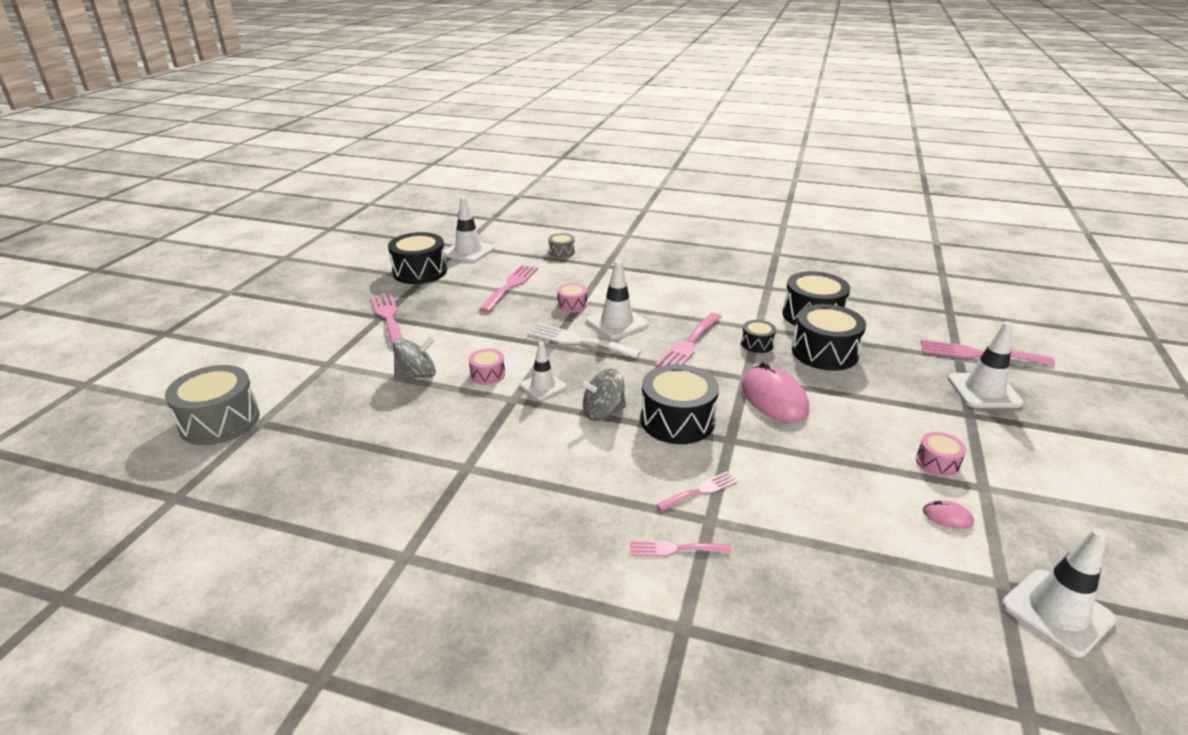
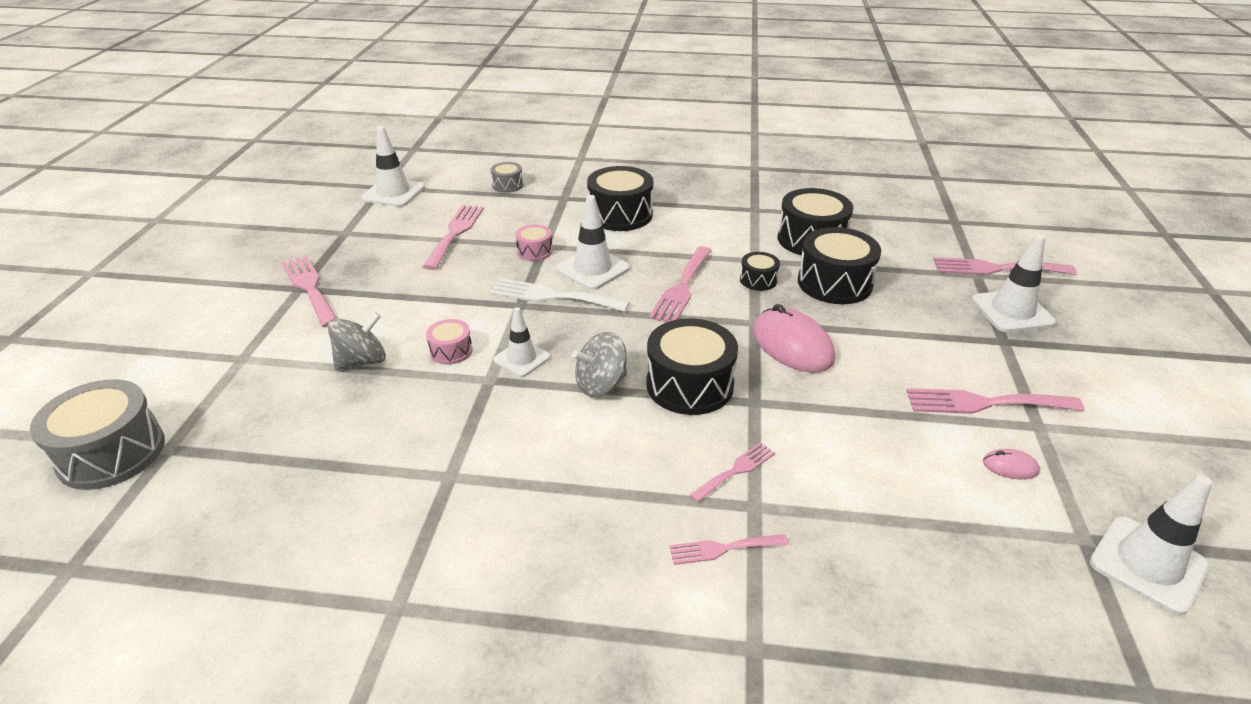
camera: 10 degrees left, 5 degrees up
(420, 272) = (337, 224): black drum -> black drum (620, 215)
(937, 463) = (984, 403): pink drum -> pink fork

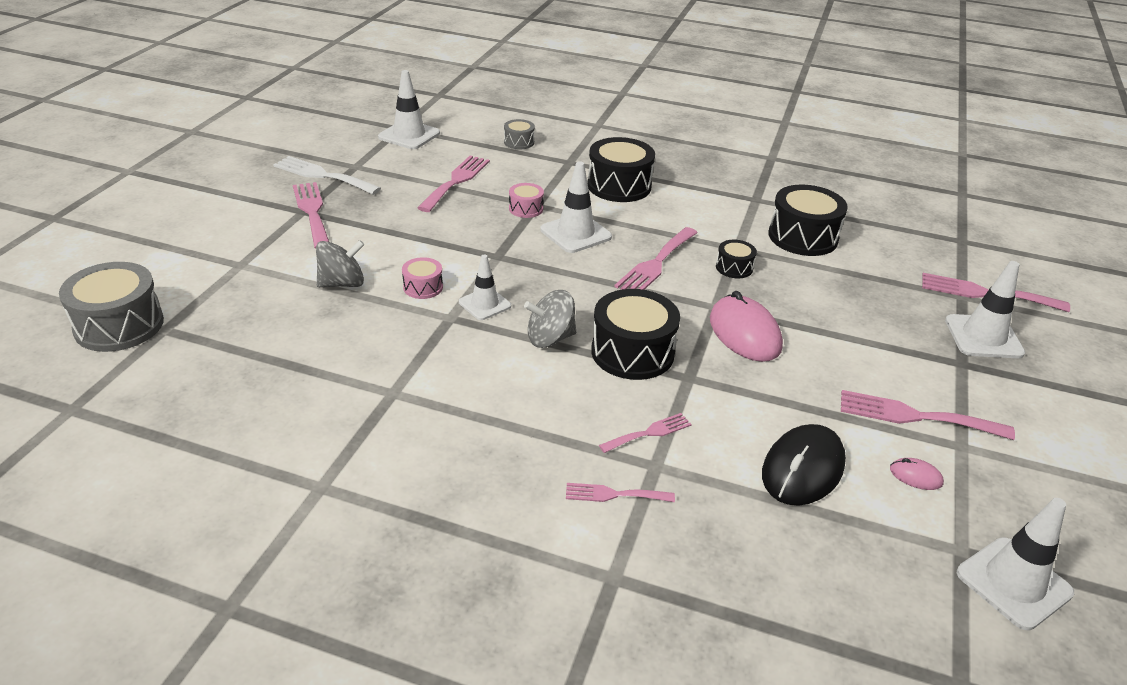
camera: 10 degrees right, 0 degrees up
(552, 296) = (530, 253): white fork -> white fork (322, 175)
(834, 283) = (810, 282): black drum -> none
(901, 481) = (802, 469): none -> black mouse

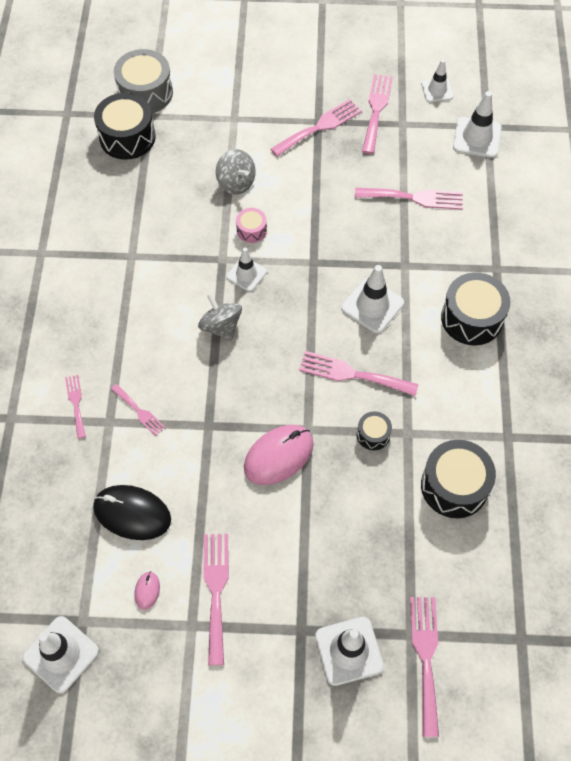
camera: 75 degrees right, 25 degrees up
(322, 175) = (376, 110): white fork -> pink fork
(330, 140) = (437, 90): none -> white traffic cone
(519, 142) = (512, 219): grey drum -> none
(526, 209) = (394, 260): pink drum -> none
(632, 352) = (224, 383): black drum -> black drum (127, 137)

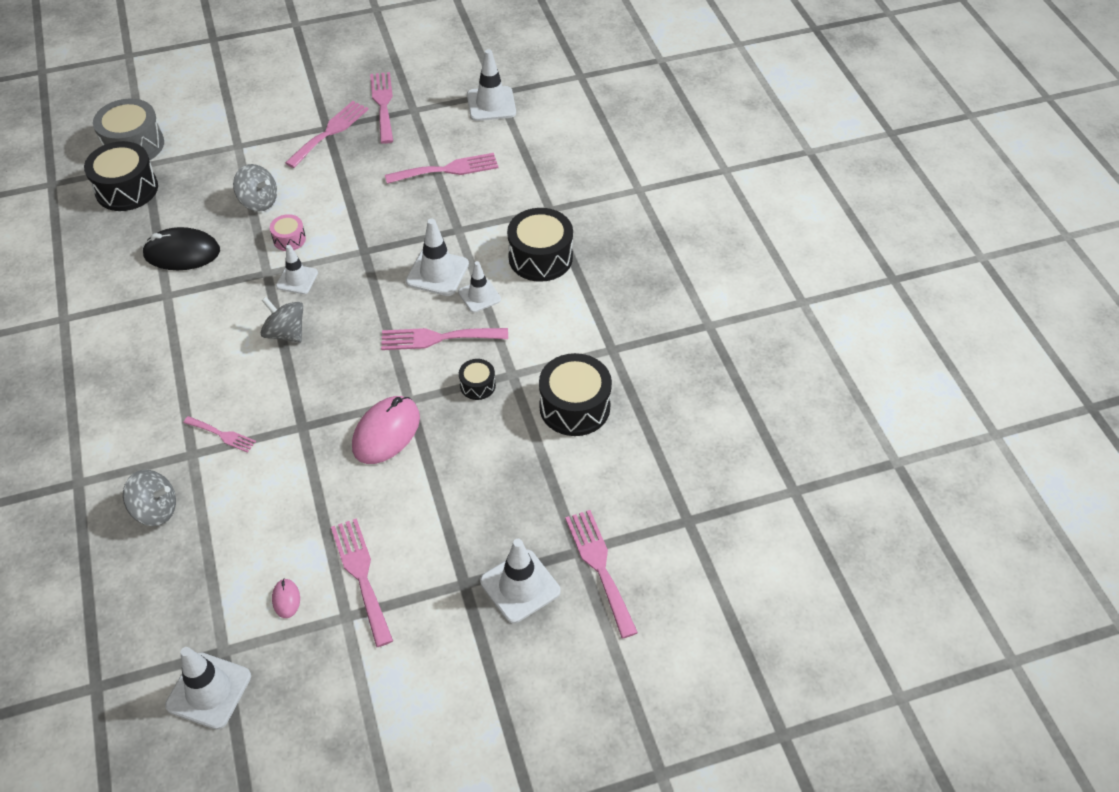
camera: 20 degrees left, 10 degrees down
(65, 466) = (155, 509): none -> grey spinning top
(76, 403) = (148, 447): pink fork -> none
(132, 513) = (245, 532): black mouse -> black mouse (182, 253)
(437, 90) = (438, 73): white traffic cone -> white traffic cone (479, 296)

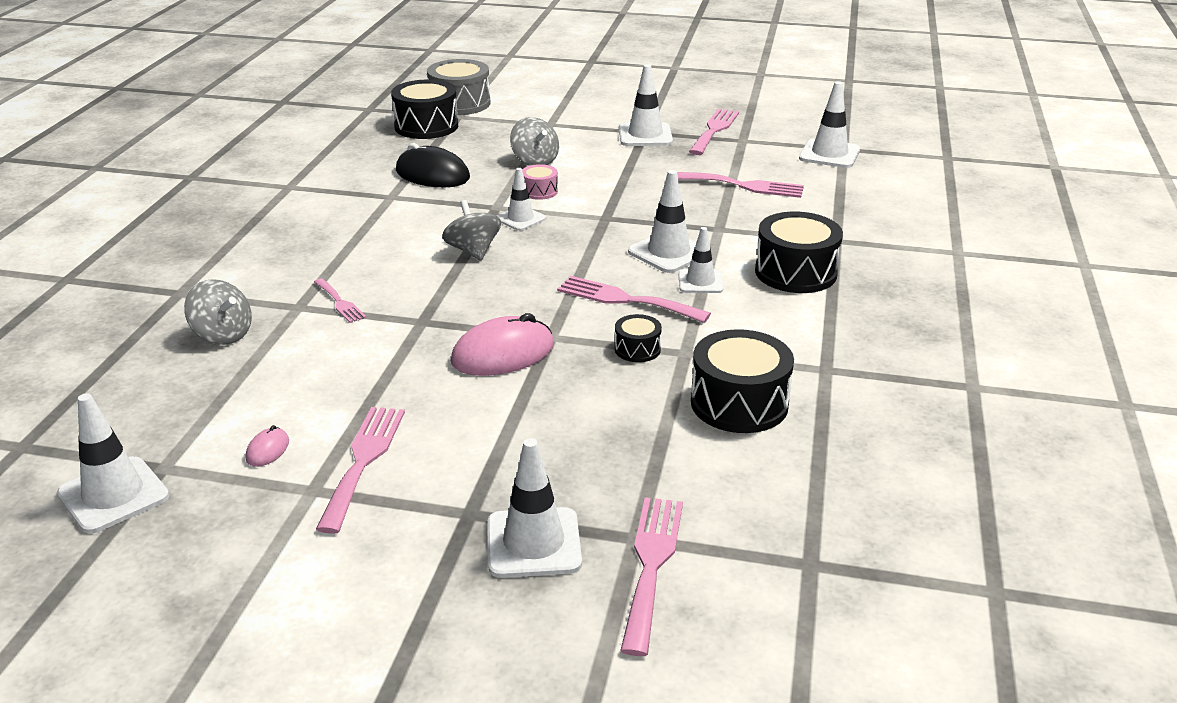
camera: 30 degrees right, 20 degrees down
(330, 132) = (645, 135): pink fork -> white traffic cone

